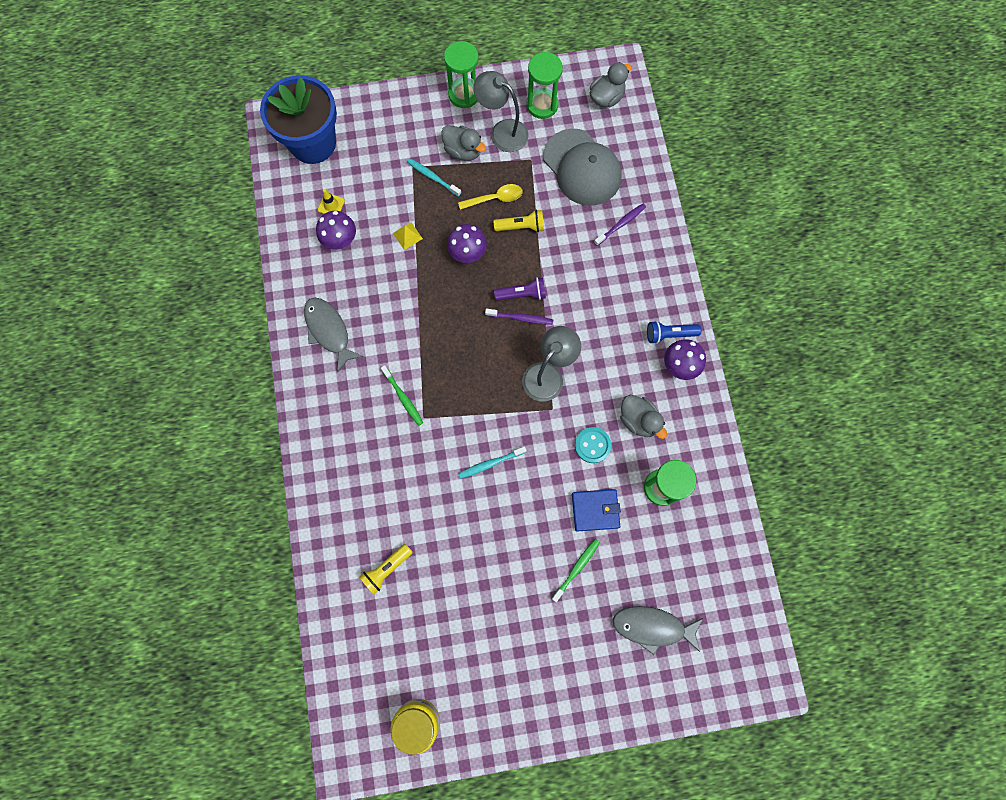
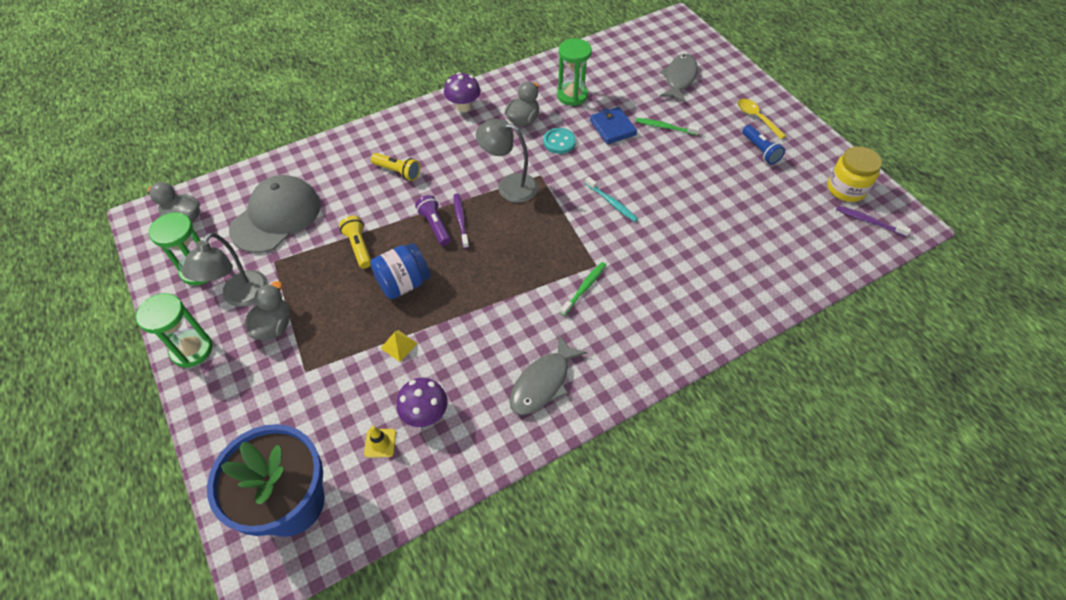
camera: 110 degrees left, 20 degrees down
(386, 569) = (748, 247): yellow flashlight -> yellow flashlight (398, 172)
(433, 177) = (315, 345): turquoise toothbrush -> none
(467, 253) = (403, 283): purple mushroom -> blue jar
(495, 198) = (330, 278): yellow spoon -> yellow spoon (756, 118)
(620, 224) = (335, 173): purple toothbrush -> purple toothbrush (869, 221)
(652, 627) = (679, 78): grey fish -> grey fish turned 150 degrees counterclockwise
(669, 334) = (437, 118): blue flashlight -> blue flashlight (760, 150)

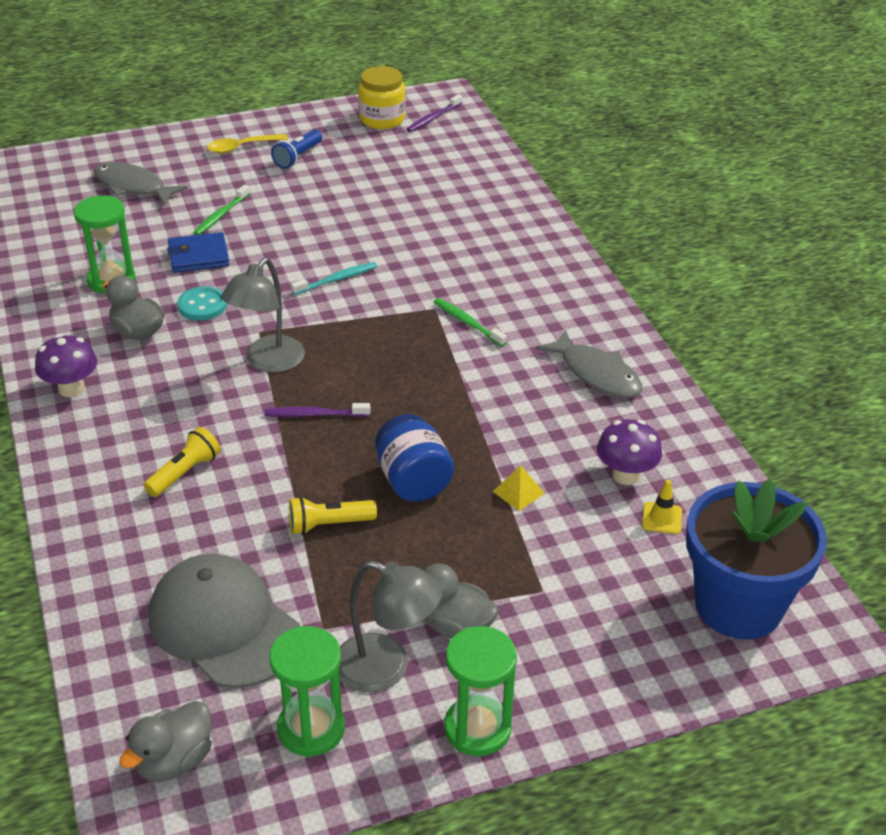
camera: 80 degrees left, 15 degrees down
(435, 226) = (316, 441): purple flashlight -> none
(760, 150) = (297, 157): blue flashlight -> blue flashlight turned 135 degrees clockwise

